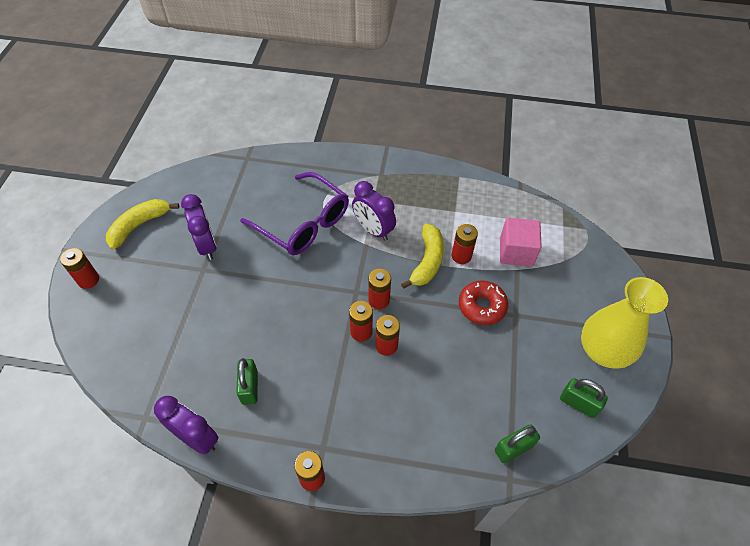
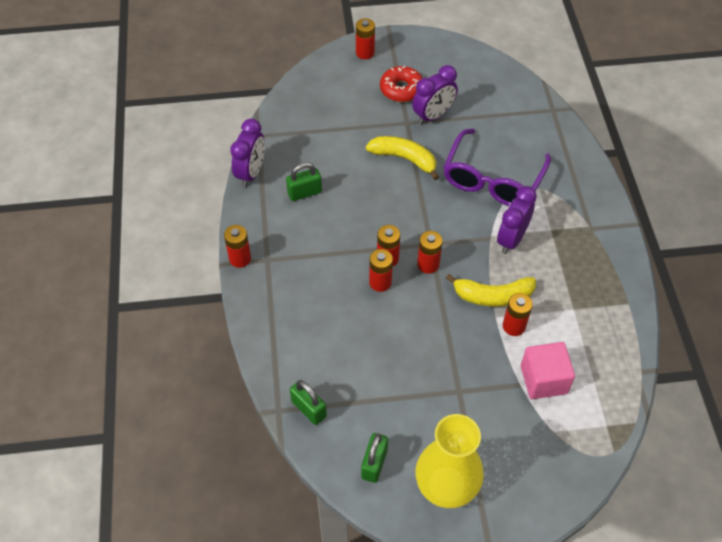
camera: 75 degrees right, 0 degrees up
(139, 226) = (433, 62): yellow banana -> yellow banana (404, 158)
(482, 306) = (456, 357): red donut -> red donut (401, 89)

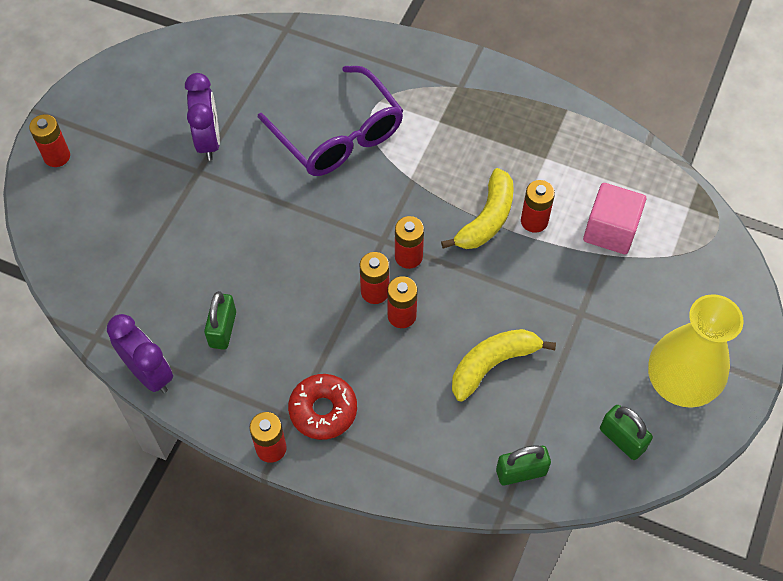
camera: 60 degrees left, 5 degrees up
(401, 89) = (144, 150): red donut -> red donut (323, 410)
(404, 158) = (248, 202): yellow banana -> yellow banana (492, 364)
(511, 239) = (427, 162): purple clock -> none

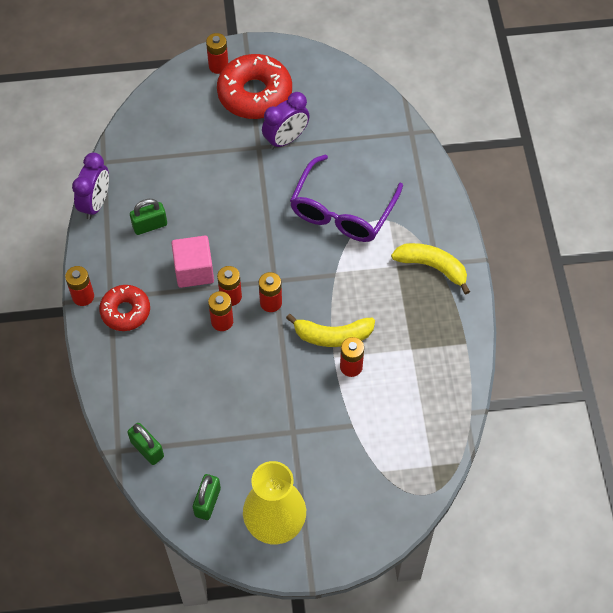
camera: 60 degrees right, 0 degrees up
(125, 140) = (255, 94): none -> red donut
(492, 364) = (218, 394): yellow banana -> yellow banana (432, 267)
(610, 231) = (375, 420): pink cube -> pink cube (194, 270)

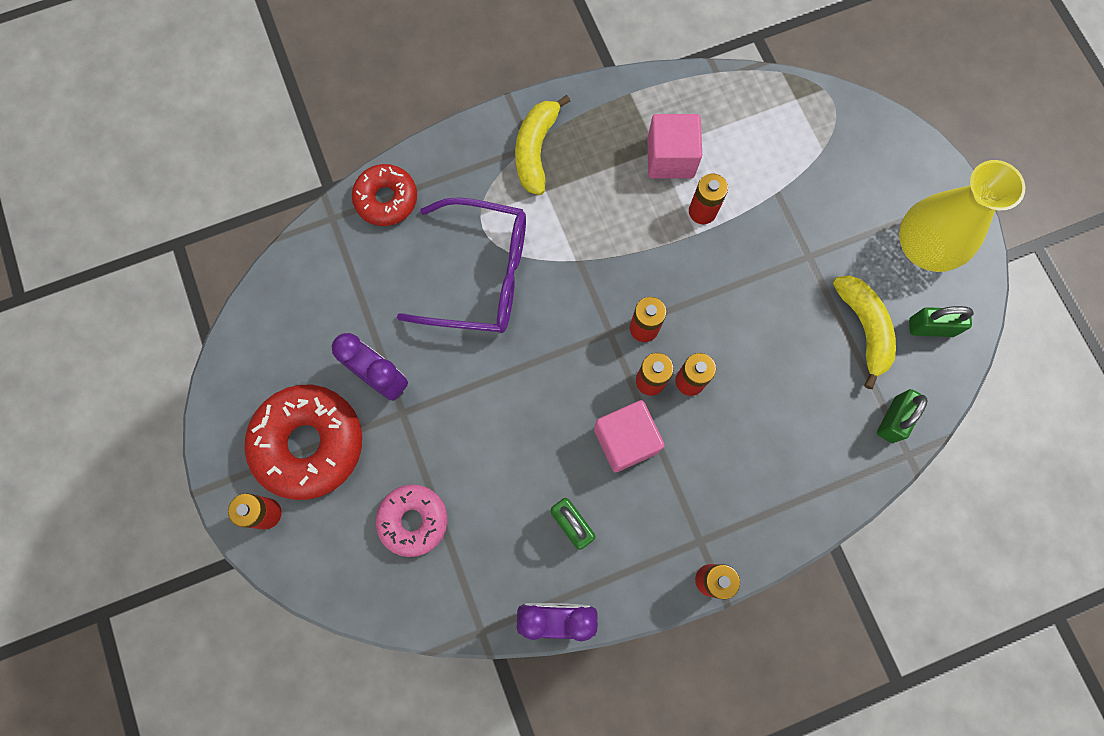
camera: 105 degrees left, 15 degrees up
(125, 311) = (715, 512): red donut -> red donut (386, 199)
(185, 140) = (413, 521): none -> pink donut
(333, 336) = (667, 242): yellow banana -> yellow banana (864, 328)
(402, 357) = (670, 158): none -> pink cube

